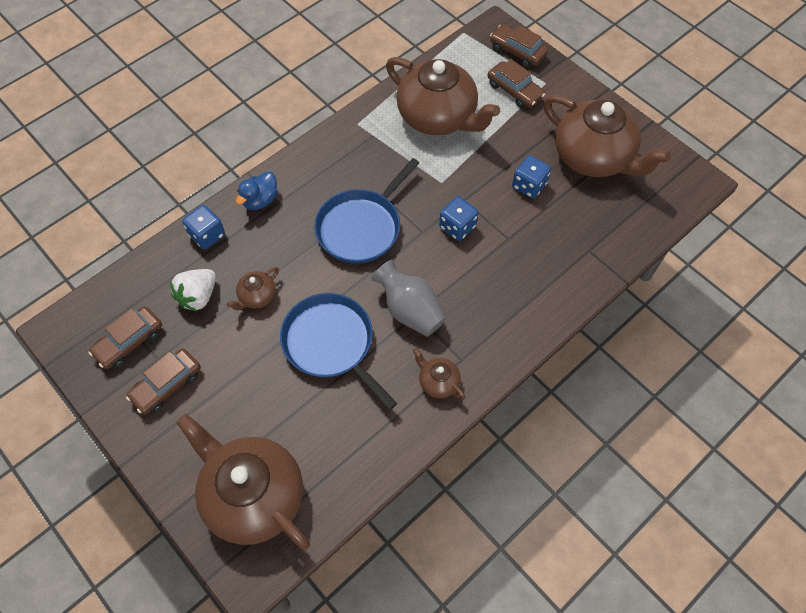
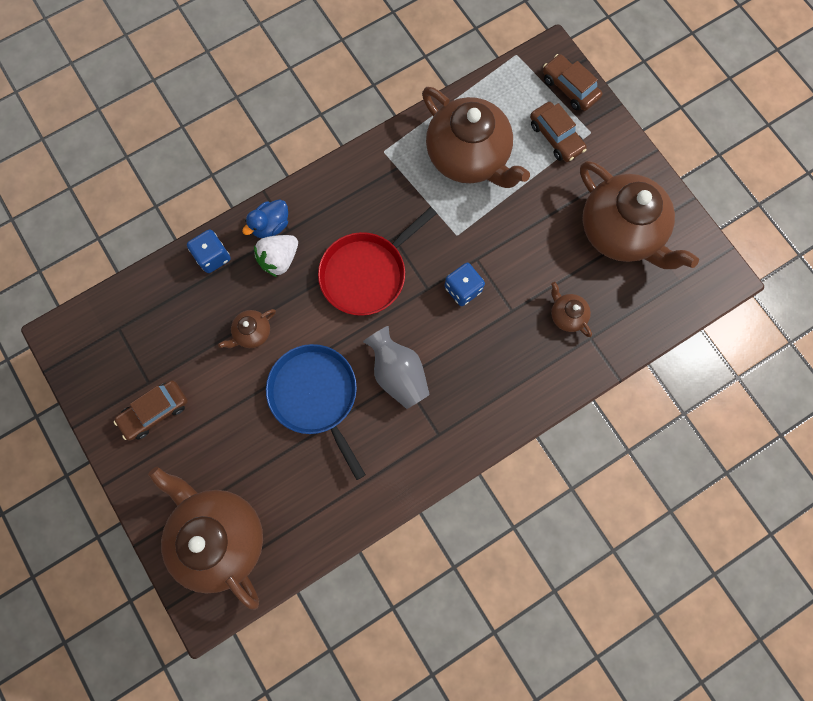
camera: 10 degrees right, 15 degrees up
(129, 342) = (125, 360): brown car -> none
(198, 296) = (196, 323): white strawberry -> white strawberry (279, 259)
(361, 227) = (367, 273): blue pan -> red pan
(438, 382) = (410, 453): brown teapot -> brown teapot (566, 315)
(529, 185) = (546, 254): blue dice -> none

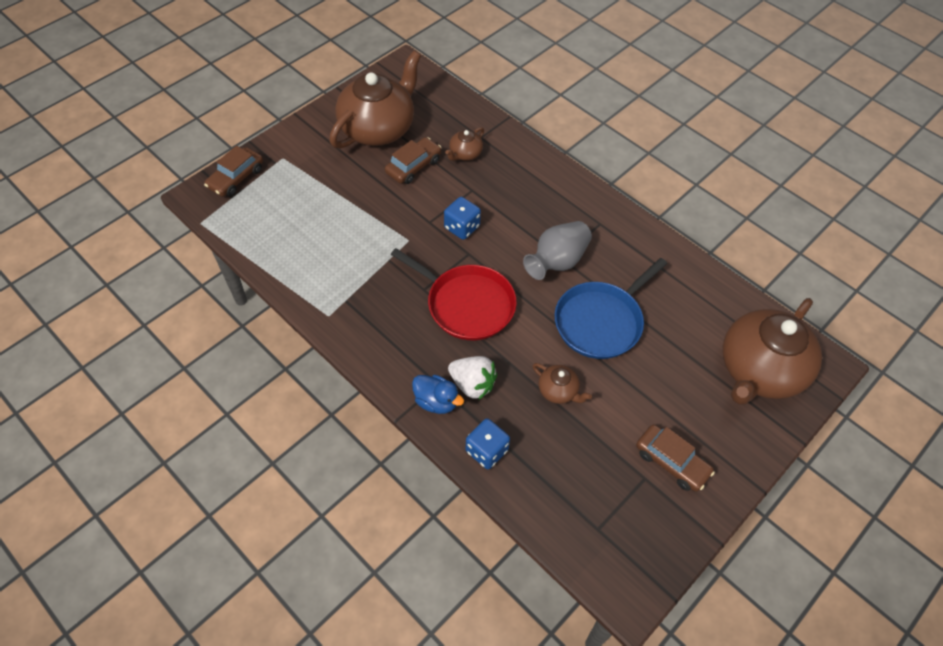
camera: 105 degrees left, 20 degrees down
(469, 157) = (323, 243): brown teapot -> none
(555, 137) = (291, 181): brown car -> brown car (413, 166)

